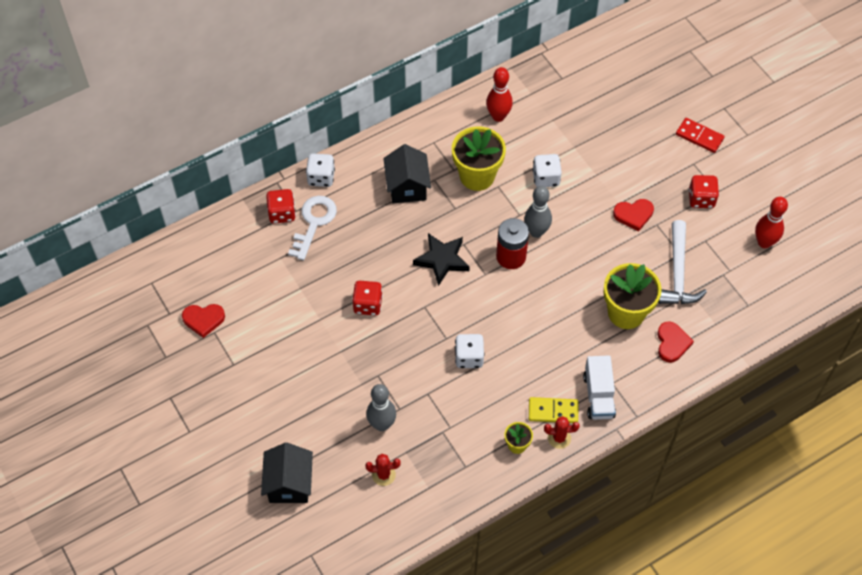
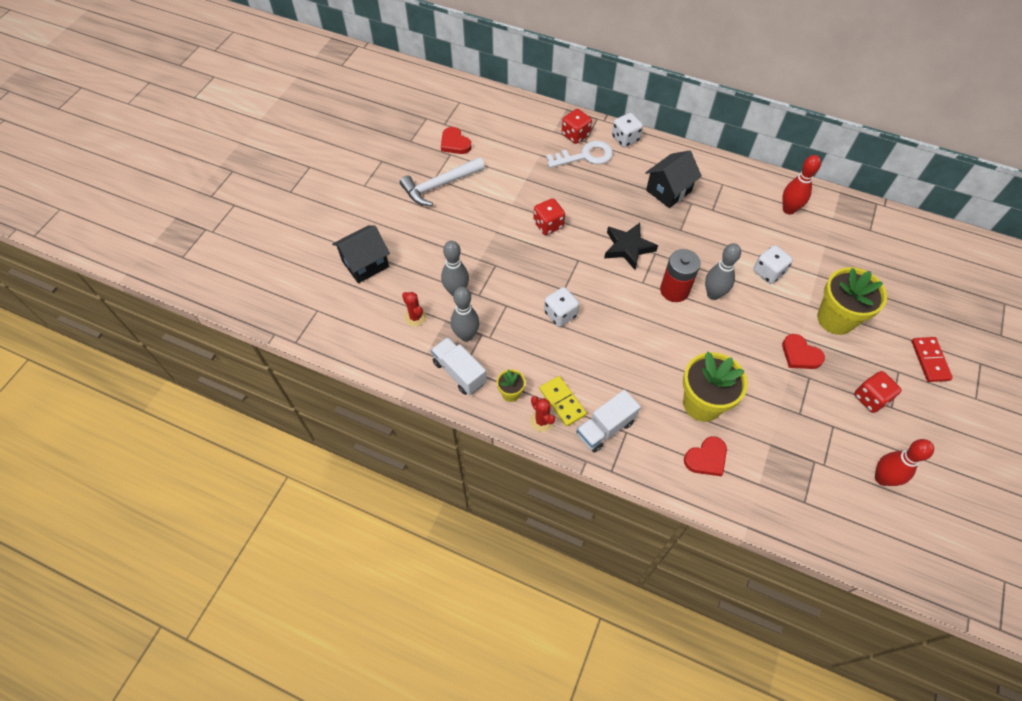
camera: 55 degrees right, 0 degrees up
(434, 444) = (466, 335): none -> grey bowling pin
(468, 472) = (459, 372): none -> white truck
(477, 176) = (722, 227): yellow flower pot -> yellow flower pot (835, 319)
(678, 273) = (779, 422): white hammer -> white hammer (439, 185)

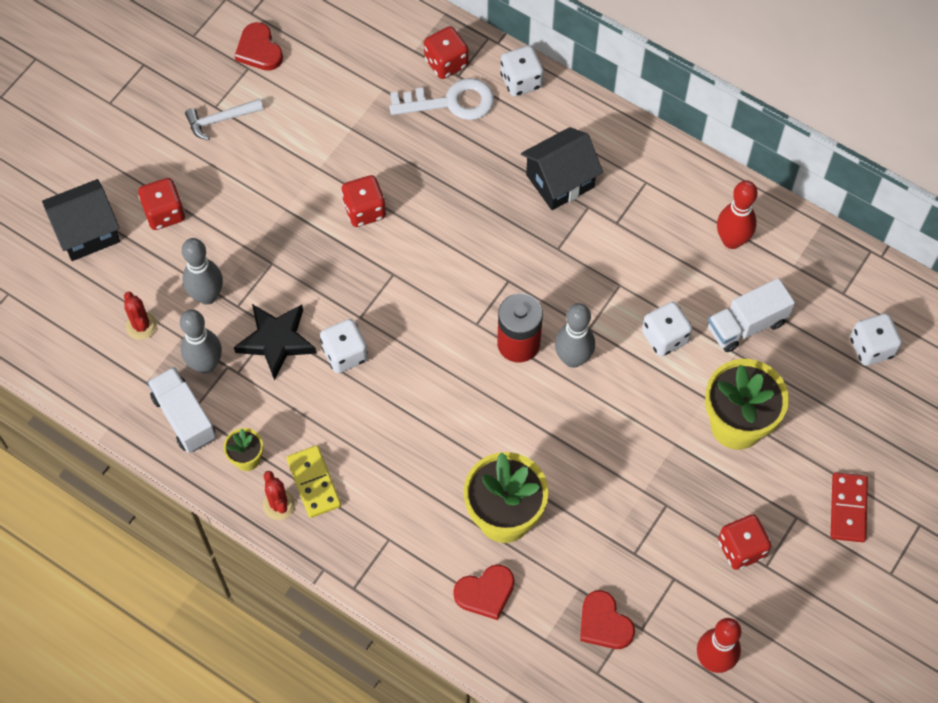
camera: 10 degrees right, 5 degrees up
(415, 245) = (164, 213): none -> red dice
(439, 185) = (220, 120): white hammer -> white hammer, size x0.60
(605, 428) = (362, 529): white truck -> white truck (746, 325)
(628, 247) = (471, 265): black star -> black star (276, 341)
(800, 354) = (665, 469): red heart -> red heart (604, 623)
(901, 259) = (871, 347): none -> white dice

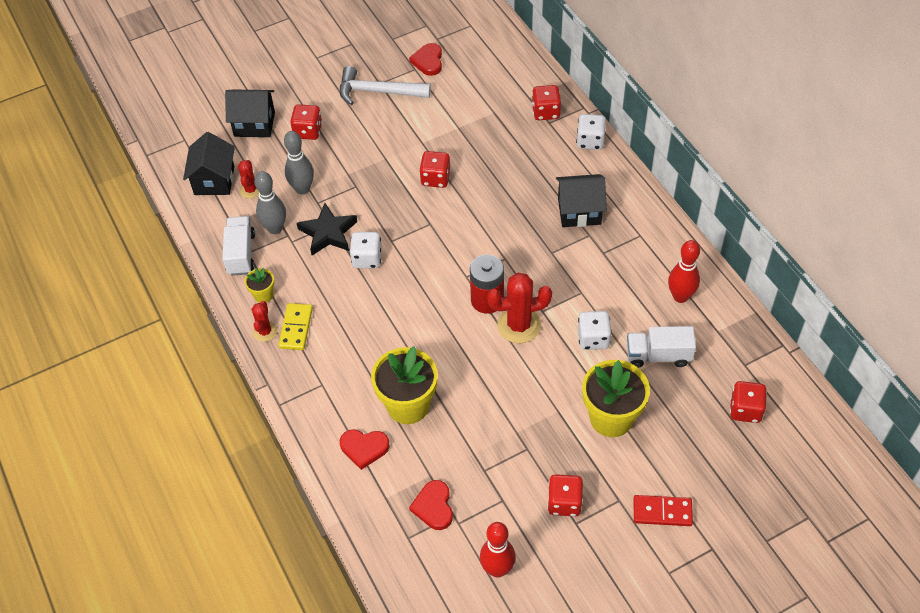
camera: 30 degrees right, 10 degrees down
(85, 333) = (214, 180): none -> black house
(220, 120) = (378, 92): white hammer -> white hammer, size x1.68
(451, 102) = (534, 136): white key -> none
(573, 358) = (519, 325): grey bowling pin -> red cactus
(848, 508) = (662, 512): red domino -> red domino turned 60 degrees clockwise
(871, 347) = (745, 410): white dice -> red dice

